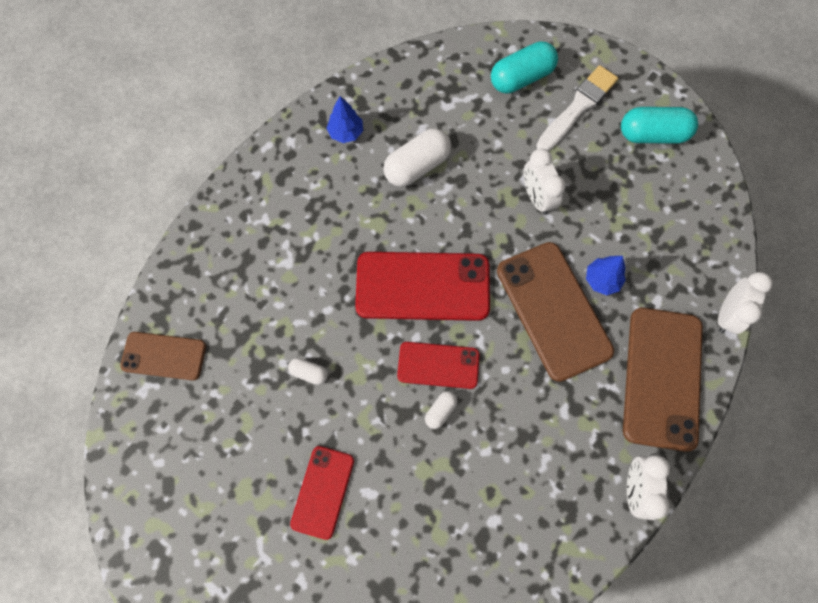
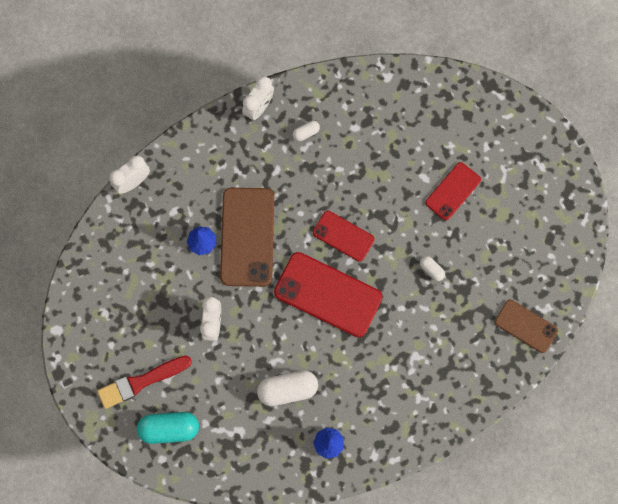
camera: 155 degrees left, 5 degrees up
(440, 411) = (356, 206): white capsule -> white capsule (306, 133)
(577, 107) = (141, 382): white brush -> red brush
(653, 134) = (99, 333): turquoise capsule -> none
(662, 378) = (202, 162): brown phone -> none

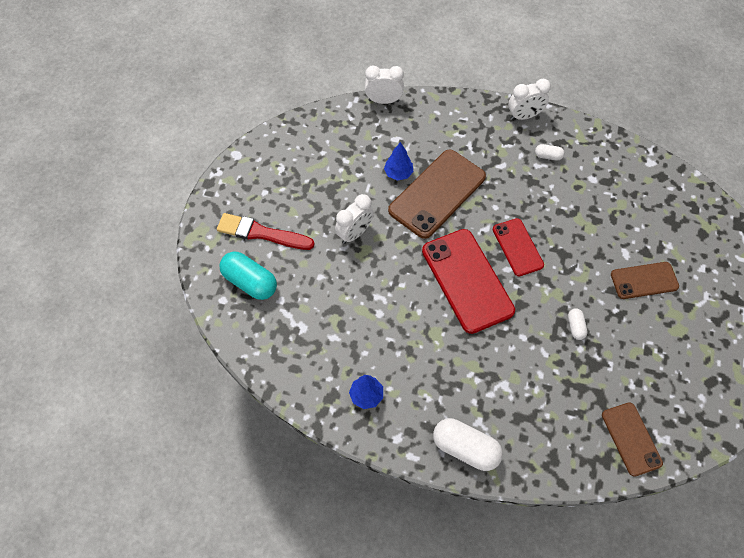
camera: 40 degrees right, 15 degrees down
(287, 389) = (370, 326): white capsule -> white capsule (465, 448)
(453, 191) = (644, 280): red phone -> brown phone

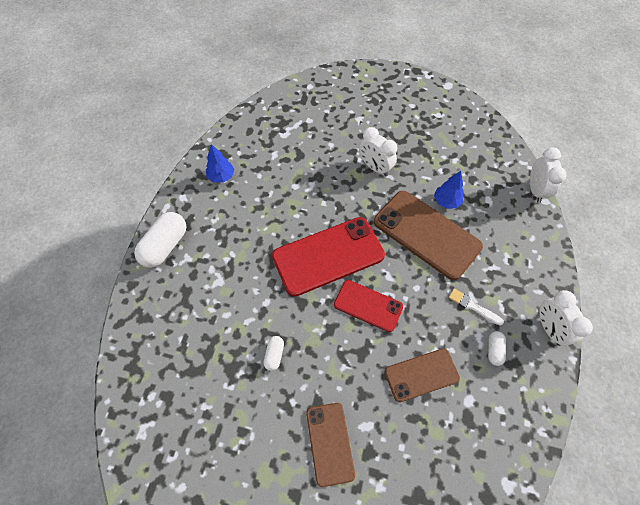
camera: 90 degrees right, 0 degrees up
(250, 282) = (325, 101): turquoise capsule -> none
(261, 233) = (371, 105): red brush -> none
(510, 166) = (473, 306): none -> white brush
(517, 247) = (368, 305): red phone -> red phone turned 45 degrees clockwise
(575, 327) = (274, 355): white capsule -> white capsule turned 75 degrees counterclockwise
(631, 439) = (148, 396): brown phone -> brown phone (421, 375)

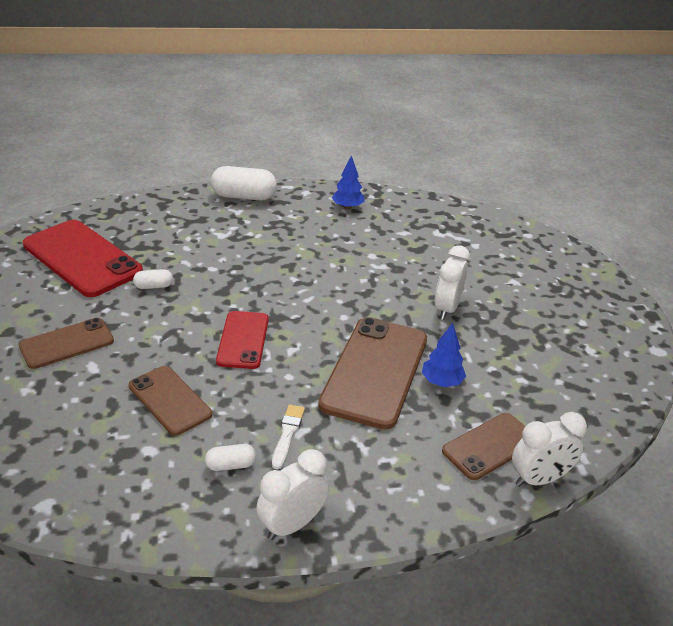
camera: 65 degrees right, 25 degrees down
(328, 256) = (293, 297): red phone -> red phone (82, 258)
(506, 201) = (490, 446): none -> brown phone

